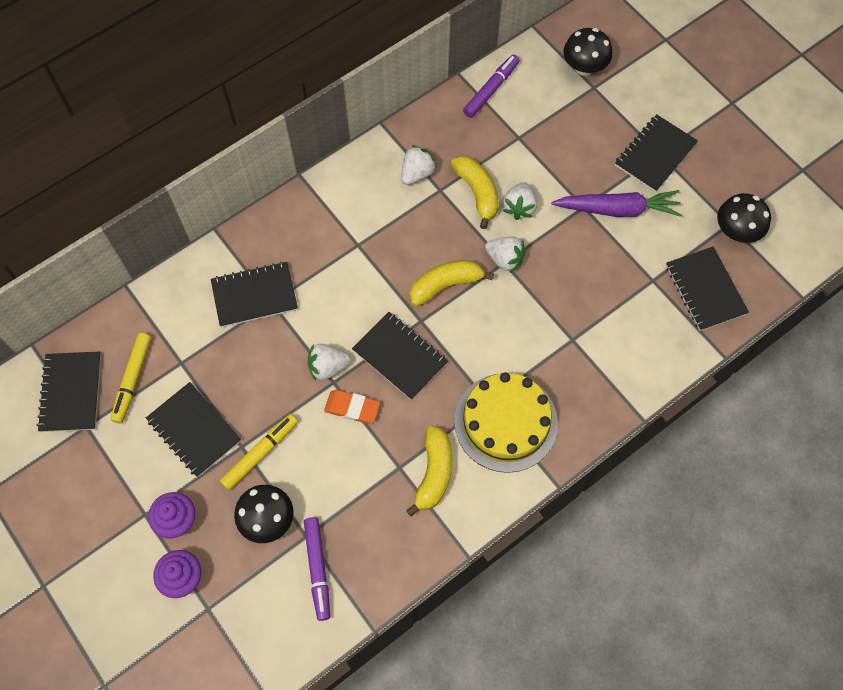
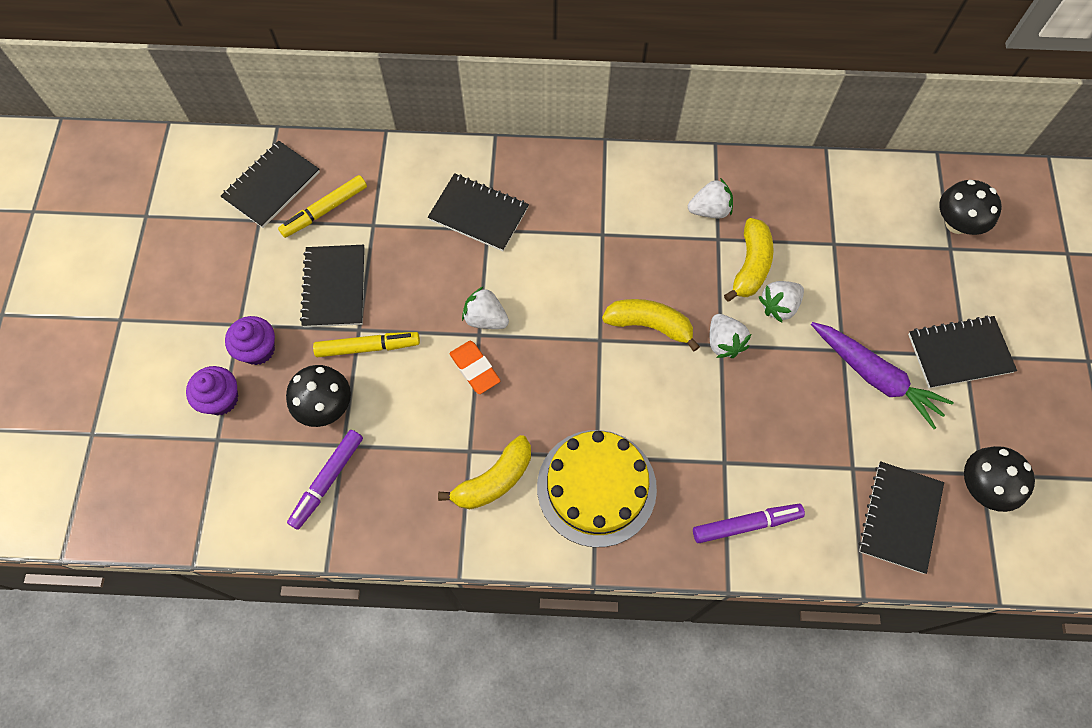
camera: 40 degrees right, 0 degrees up
(400, 356) = (554, 357): black notebook -> none
(491, 90) = (844, 183): purple marker -> purple marker (746, 524)

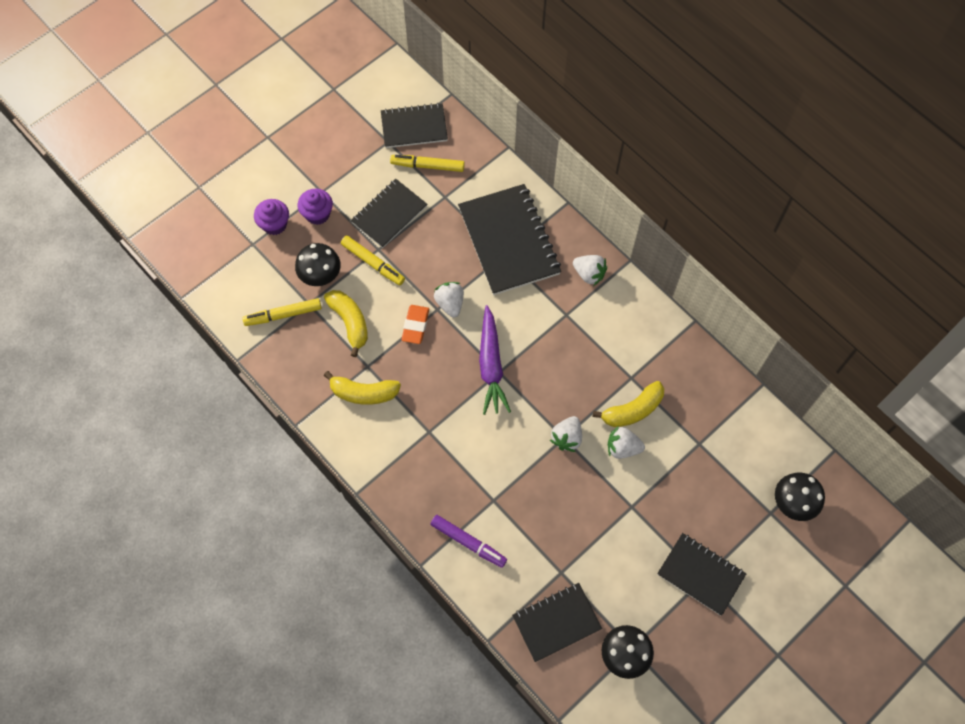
camera: 45 degrees right, 0 degrees up
(327, 481) = (283, 315): purple marker -> yellow marker
(478, 214) = (509, 241): black notebook -> black notebook, size x1.61
(596, 487) = (411, 447): yellow cake -> none
(649, 325) = (535, 389): yellow banana -> yellow banana (350, 322)
(709, 210) = (645, 357): white strawberry -> white strawberry (589, 274)
(875, 377) = (633, 539): purple carrot -> purple carrot (491, 366)

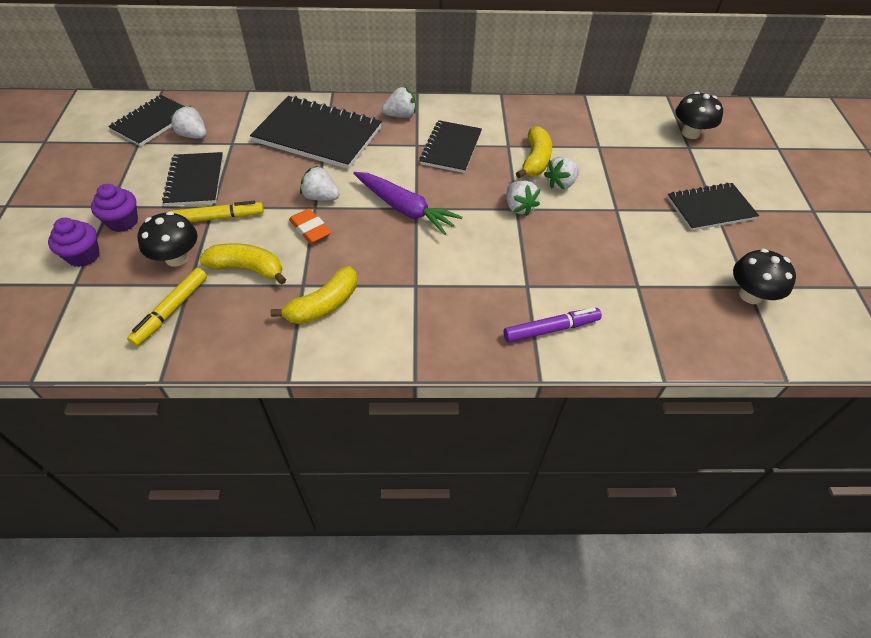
camera: 50 degrees left, 15 degrees down
(427, 166) = (193, 135): yellow marker -> white strawberry
(556, 622) = (684, 319): black notebook -> black notebook (451, 148)

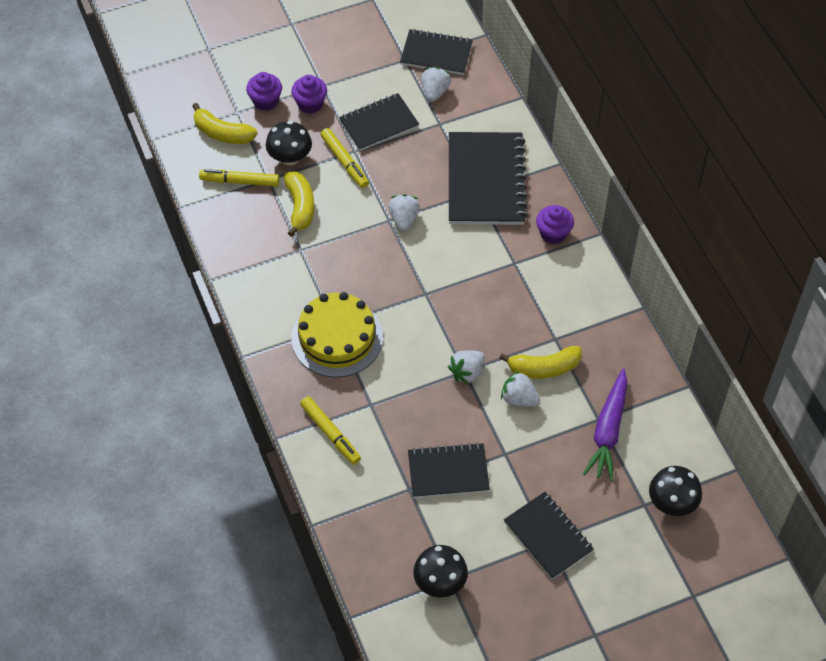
camera: 70 degrees right, 5 degrees up
(310, 229) = (362, 228): orange eraser -> none
(324, 305) = (287, 272): yellow banana -> yellow banana (222, 133)
(400, 115) = (553, 233): white strawberry -> purple cupcake
(405, 209) = (420, 286): purple carrot -> purple carrot (608, 431)
(432, 288) = (337, 337): none -> yellow cake
(451, 148) = (524, 292): black notebook -> black notebook (448, 472)
(551, 329) = (330, 433): purple marker -> yellow marker

